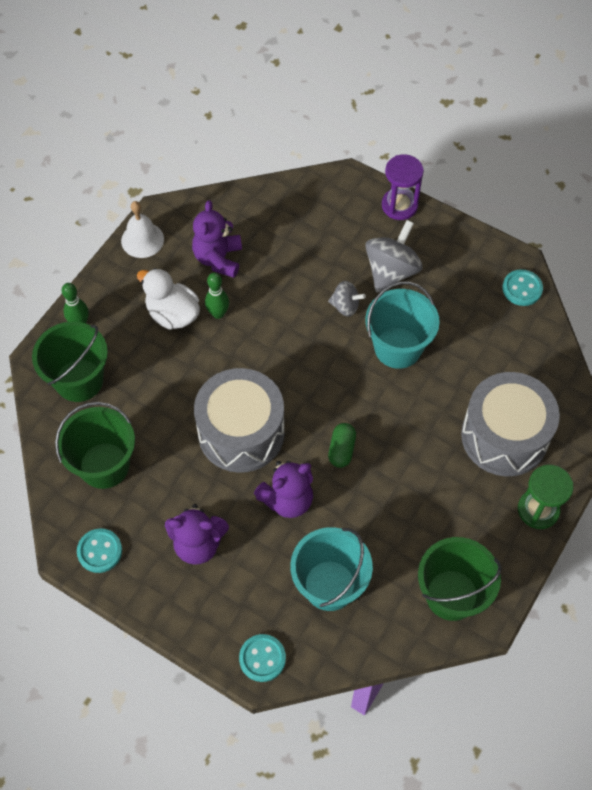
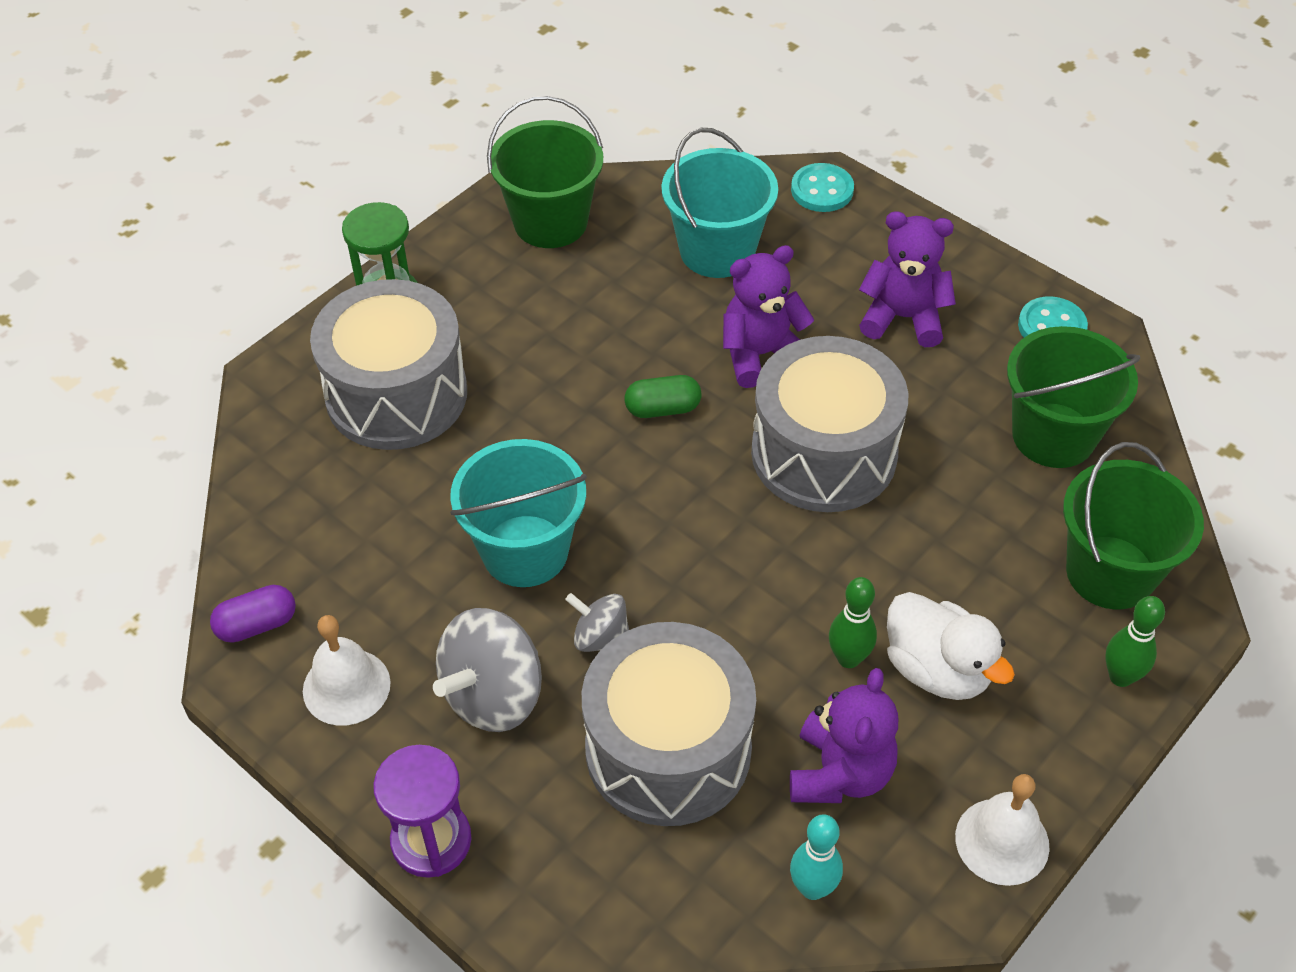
camera: 170 degrees left, 10 degrees down
(226, 210) = (812, 888): none -> turquoise bowling pin
(301, 258) = (668, 749): none -> grey drum
(341, 450) = (663, 409): green capsule -> green capsule turned 60 degrees clockwise
(464, 265) = (346, 686): none -> white bell
(522, 289) = (257, 624): turquoise button -> purple capsule

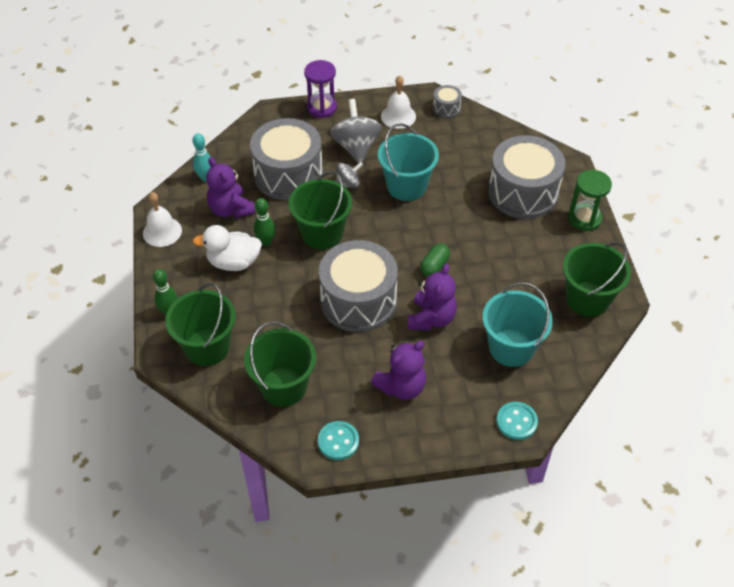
camera: 130 degrees right, 0 degrees up
(257, 624) = (446, 108): purple capsule -> grey drum
(748, 592) = (322, 233): none -> green bucket

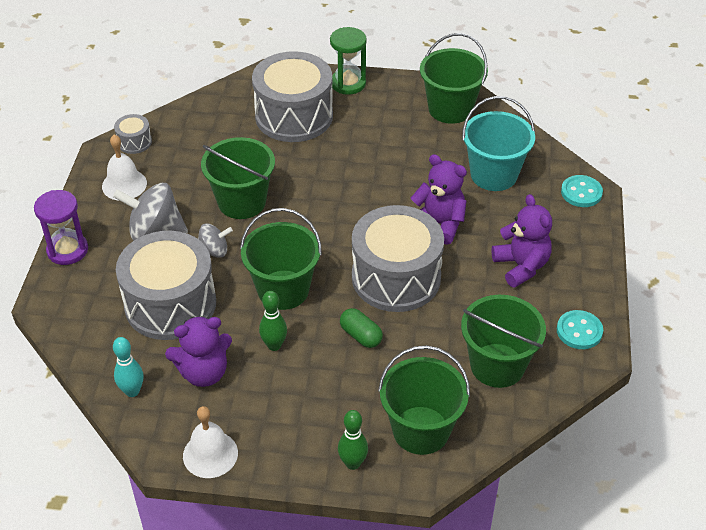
camera: 75 degrees left, 5 degrees down
(234, 262) = (295, 383): white duck -> none
(348, 184) = (214, 251): grey spinning top -> grey spinning top turned 90 degrees clockwise
(407, 186) = (242, 202): turquoise bucket -> green bucket
(434, 266) = (369, 206): green capsule -> green capsule (361, 335)

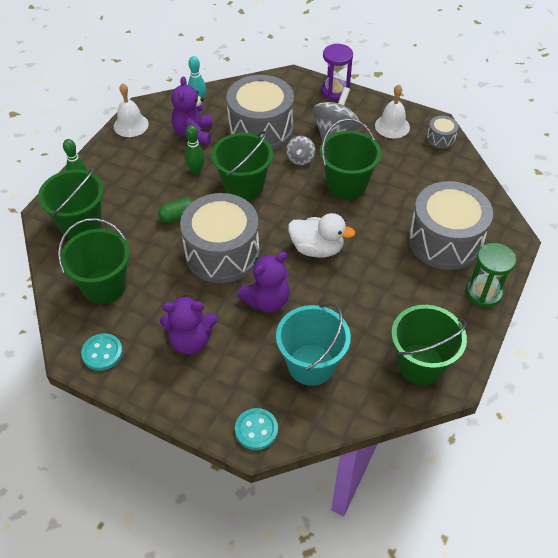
camera: 110 degrees right, 5 degrees up
(350, 203) = (317, 248): none -> white duck

